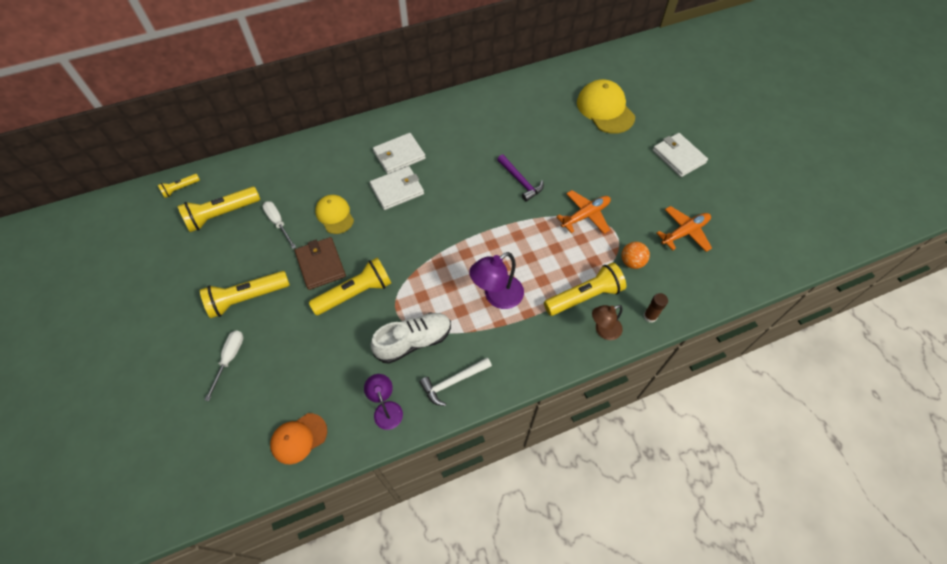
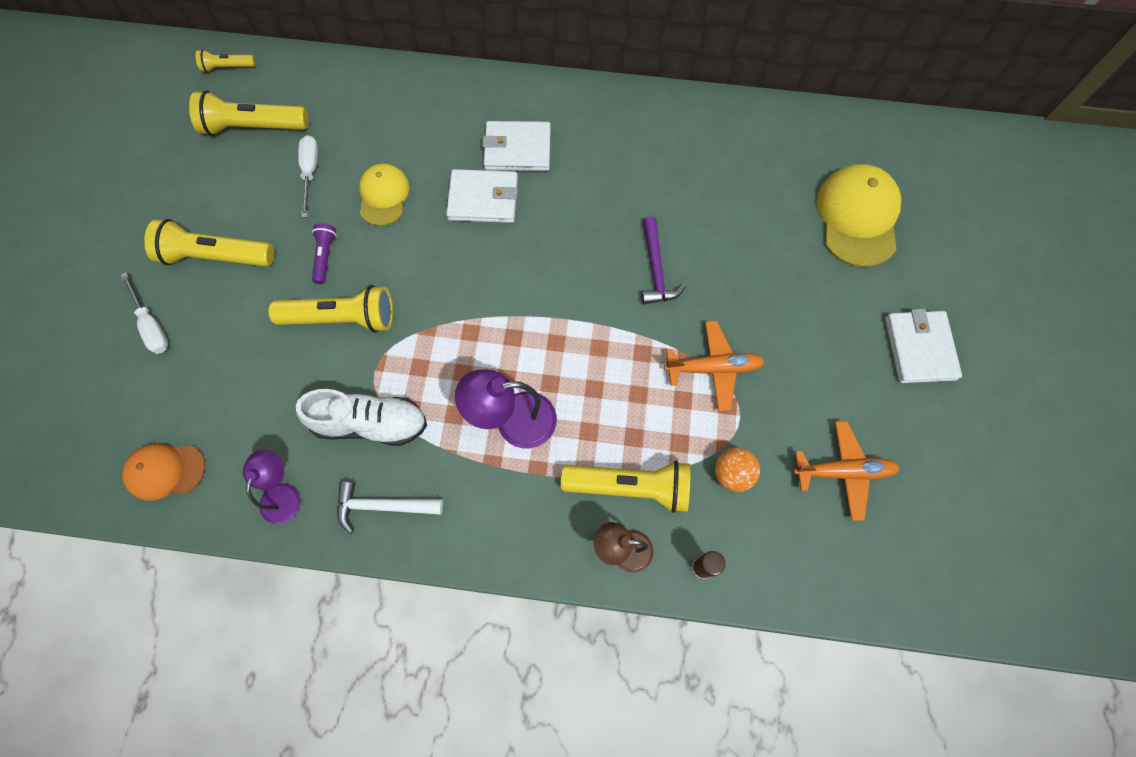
camera: 30 degrees right, 10 degrees up
(230, 359) = (152, 325): white screwdriver -> white screwdriver turned 105 degrees clockwise
(320, 265) = (325, 256): brown wallet -> purple flashlight

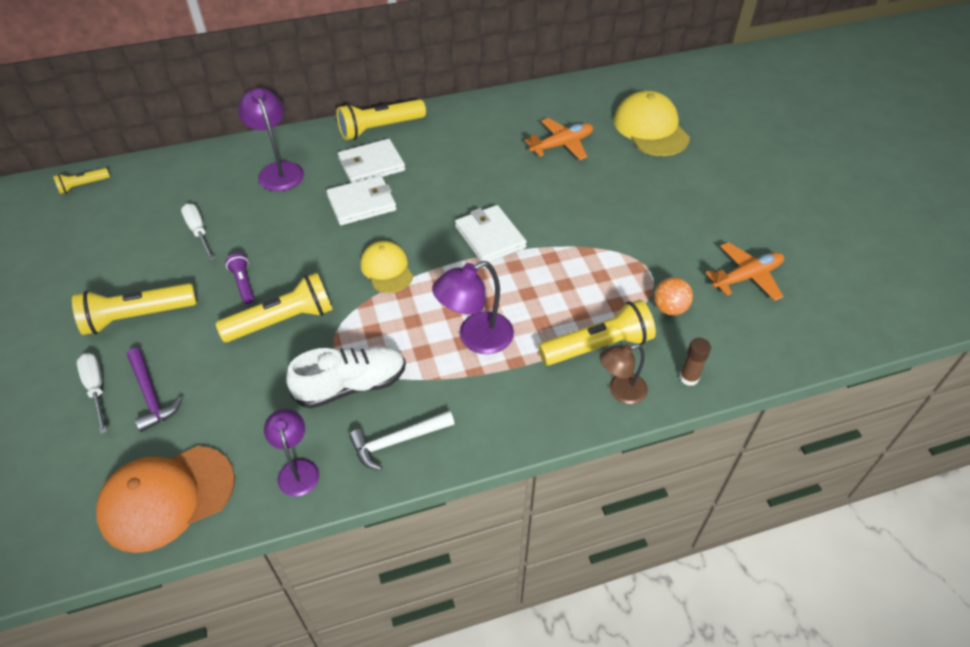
camera: 25 degrees left, 20 degrees down
(152, 325) = (96, 389): white screwdriver -> white screwdriver turned 150 degrees counterclockwise
(165, 471) = (167, 498): orange cap -> orange cap, size x1.61
(253, 127) = (128, 217): yellow flashlight -> yellow flashlight (380, 129)
(383, 196) = (274, 227): yellow cap -> yellow cap (387, 269)
(420, 120) = (278, 170): none -> purple lamp
(656, 269) = (527, 203): purple hammer -> purple hammer (151, 395)
(713, 368) = (610, 248): orange plane -> orange plane (562, 145)
(919, 348) = (745, 187): white wallet -> white wallet (490, 237)

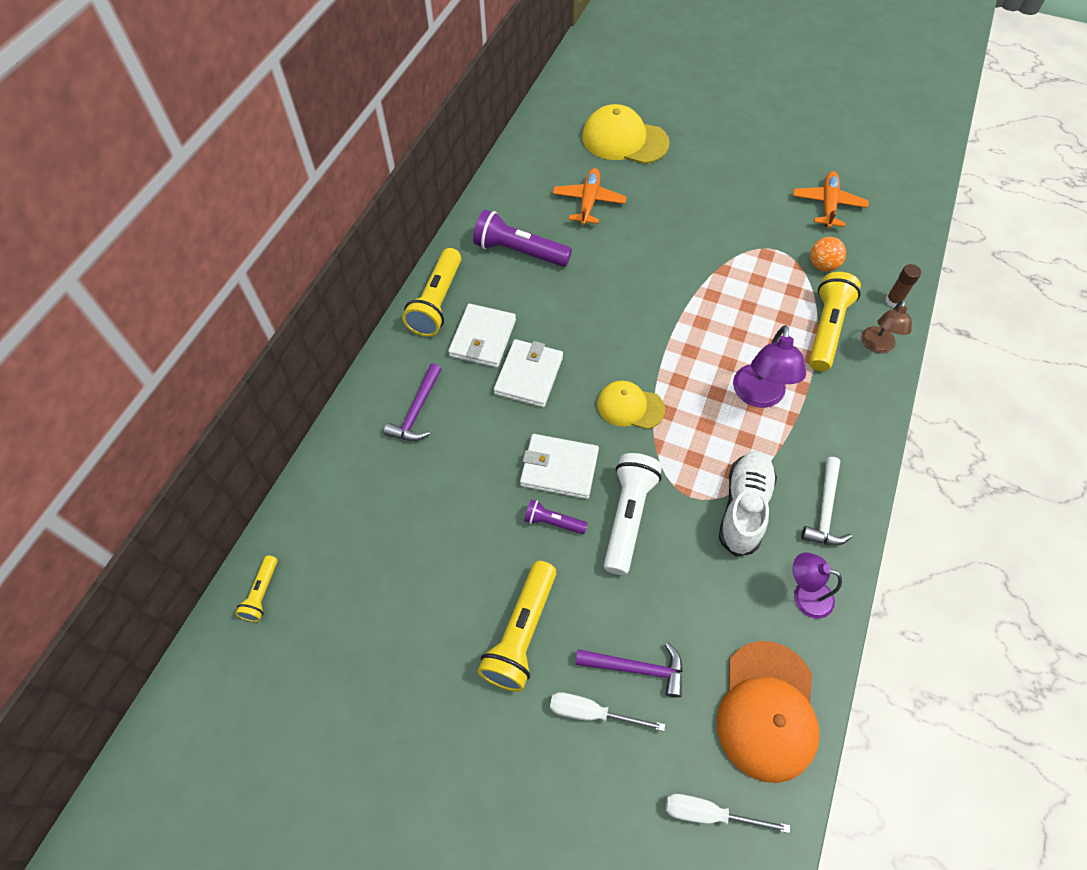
camera: 50 degrees left, 10 degrees up
(199, 232) = (444, 522): white screwdriver -> white screwdriver (709, 813)
(278, 170) = (417, 411): purple lamp -> purple hammer
(282, 321) = (628, 517): yellow flashlight -> white flashlight
(470, 139) = (519, 252): none -> purple flashlight
(490, 237) = (655, 316): white wallet -> white wallet (559, 468)

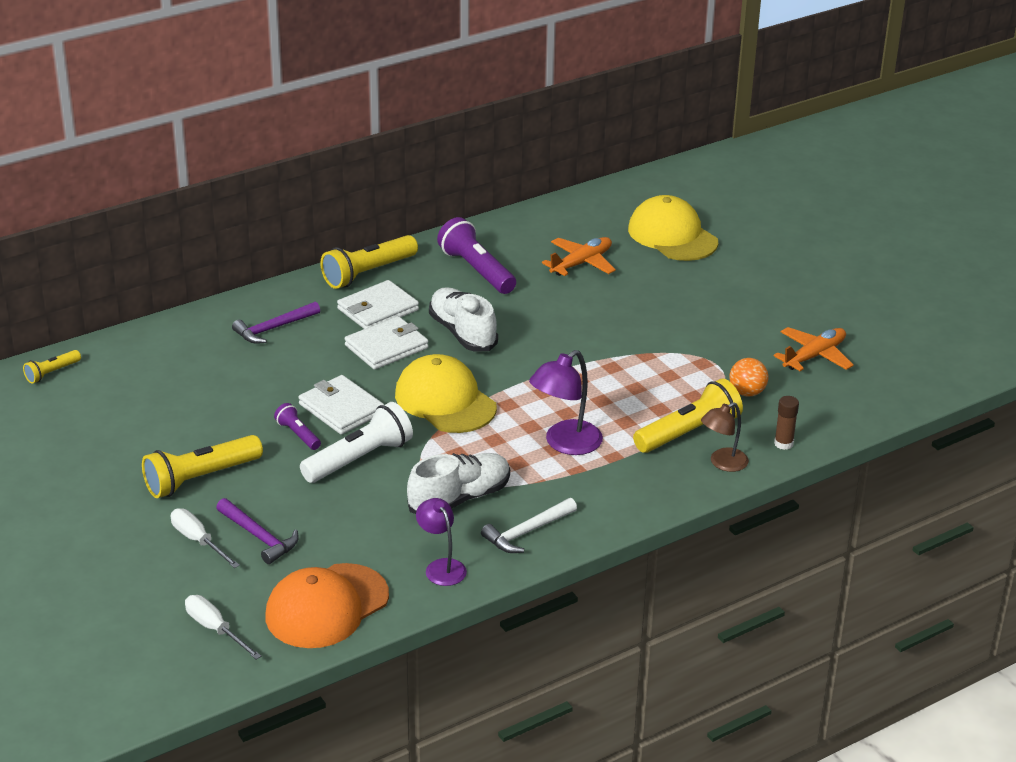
camera: 35 degrees right, 25 degrees down
(572, 324) = (462, 333): none -> white shoe
(630, 407) = (445, 401): yellow cap -> yellow cap, size x1.61

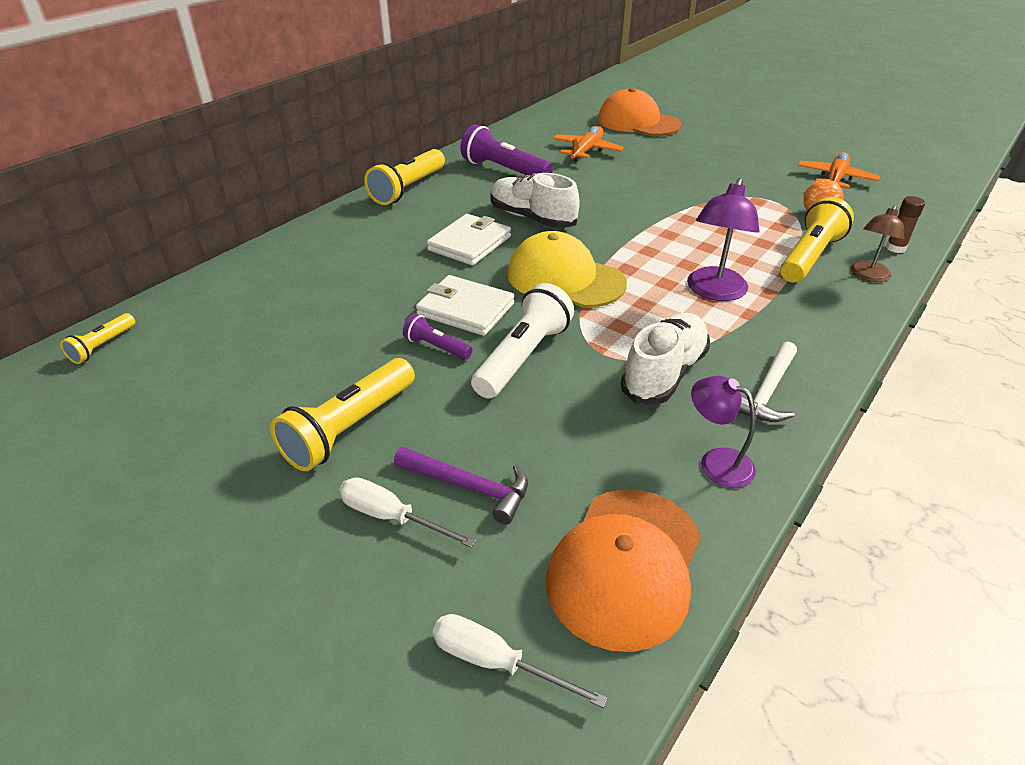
camera: 20 degrees left, 5 degrees up
(274, 328) = (345, 250): purple hammer -> none
(378, 309) = (438, 215): white wallet -> none
(672, 235) = (638, 122): yellow cap -> orange cap

